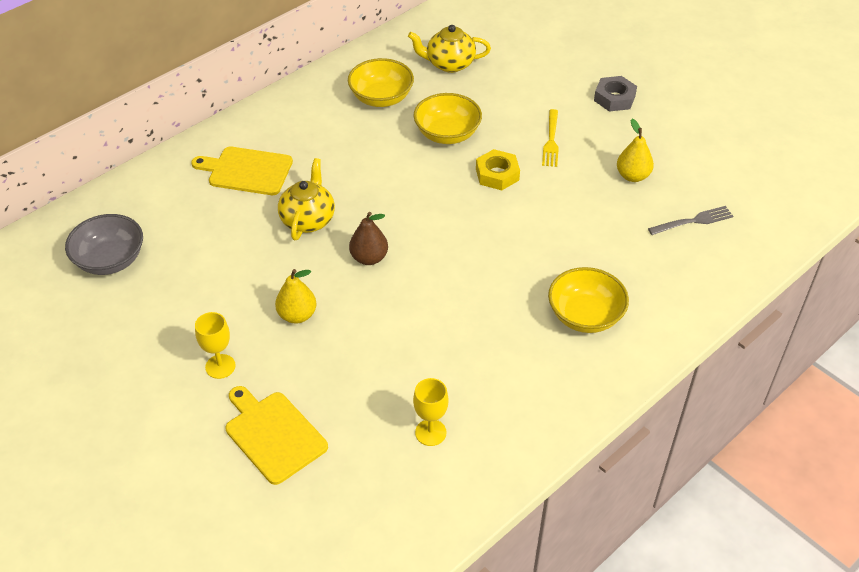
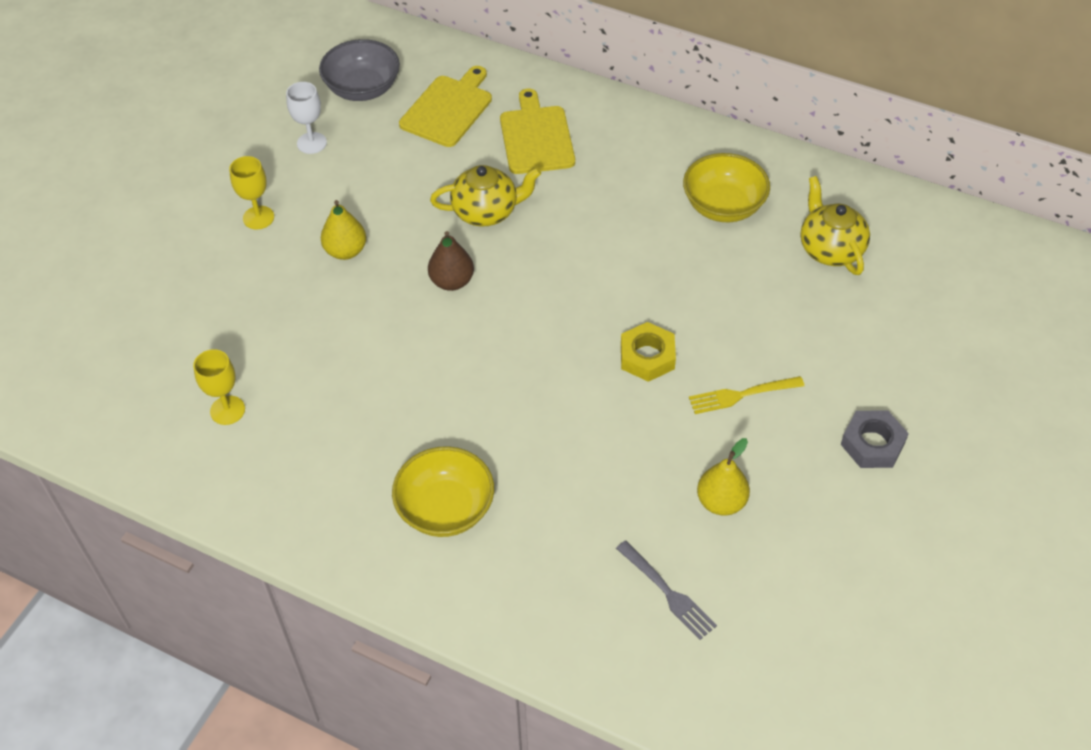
camera: 70 degrees right, 5 degrees up
(153, 309) = (311, 143): none -> white goblet
(273, 434) = (188, 286): yellow cutting board -> yellow cutting board (448, 109)
(447, 134) = (694, 287): yellow bowl -> none

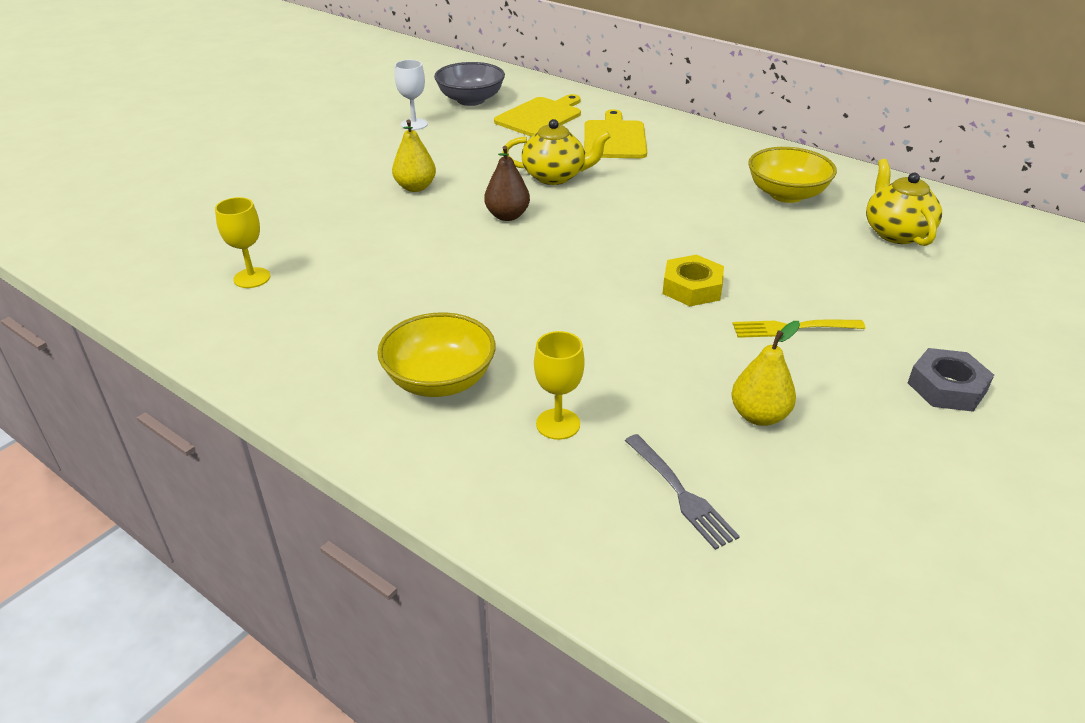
camera: 10 degrees right, 15 degrees down
(258, 217) = (347, 161): yellow goblet -> yellow goblet (558, 424)

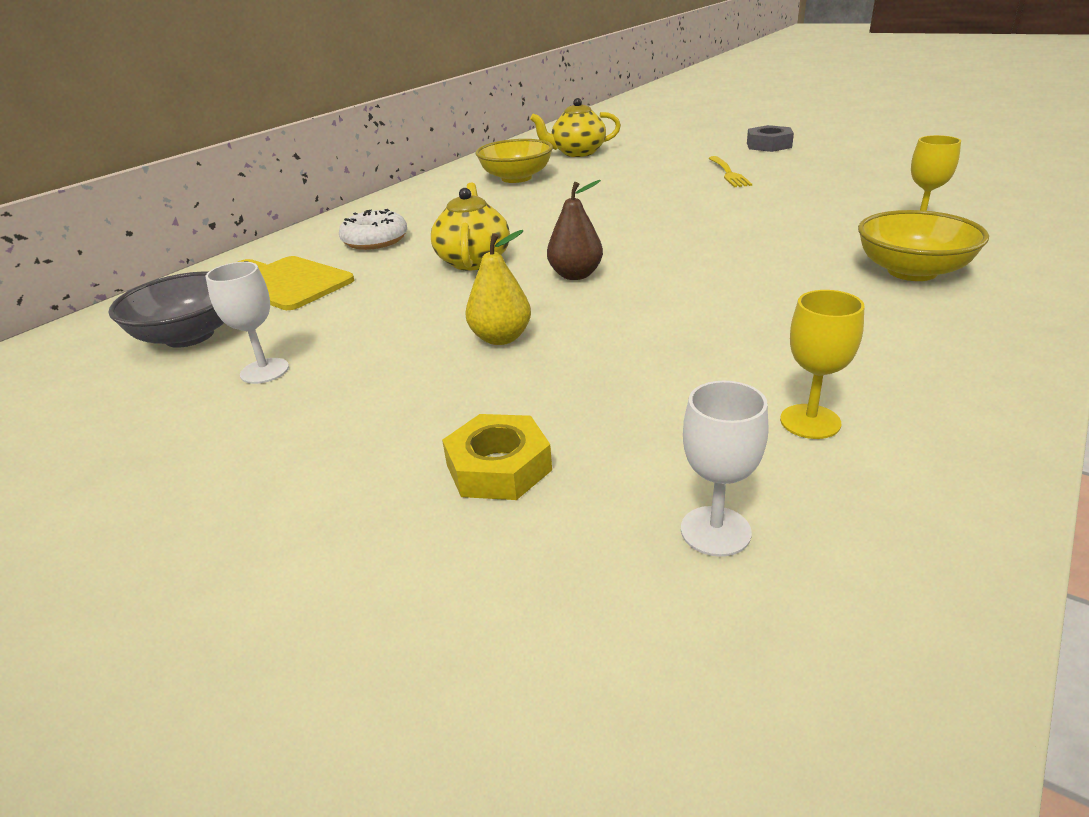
camera: 90 degrees left, 5 degrees down
(189, 236) = (715, 531): none -> white goblet
(614, 138) = (375, 240): yellow cutting board -> white donut
(680, 493) = (949, 192): grey fork -> none
(692, 288) = (688, 199): yellow nut -> yellow nut (498, 467)
(759, 416) = (843, 178): yellow pear -> none

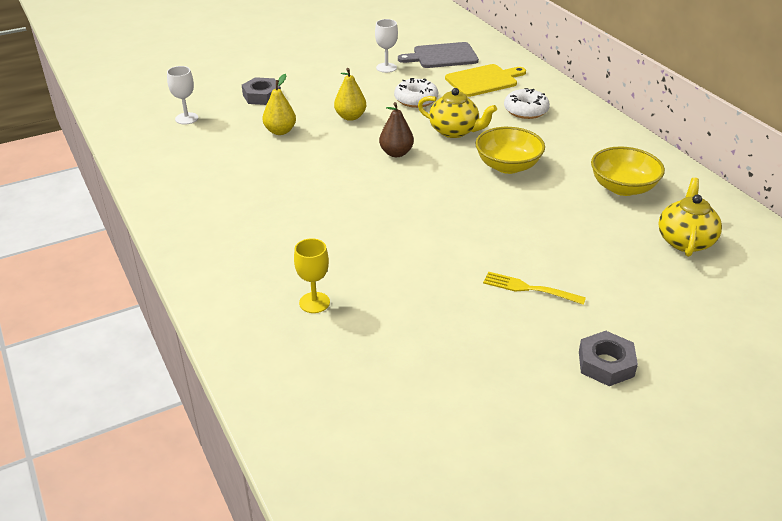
camera: 115 degrees right, 5 degrees up
(189, 336) = (442, 56): grey bowl -> grey cutting board
(391, 308) = (416, 99): none -> white donut
(498, 467) = (262, 96): yellow nut -> grey nut
(622, 381) = (280, 131): none -> yellow pear
(810, 421) = (204, 156): yellow goblet -> none
(912, 271) = (265, 253): yellow bowl -> yellow bowl (507, 166)

